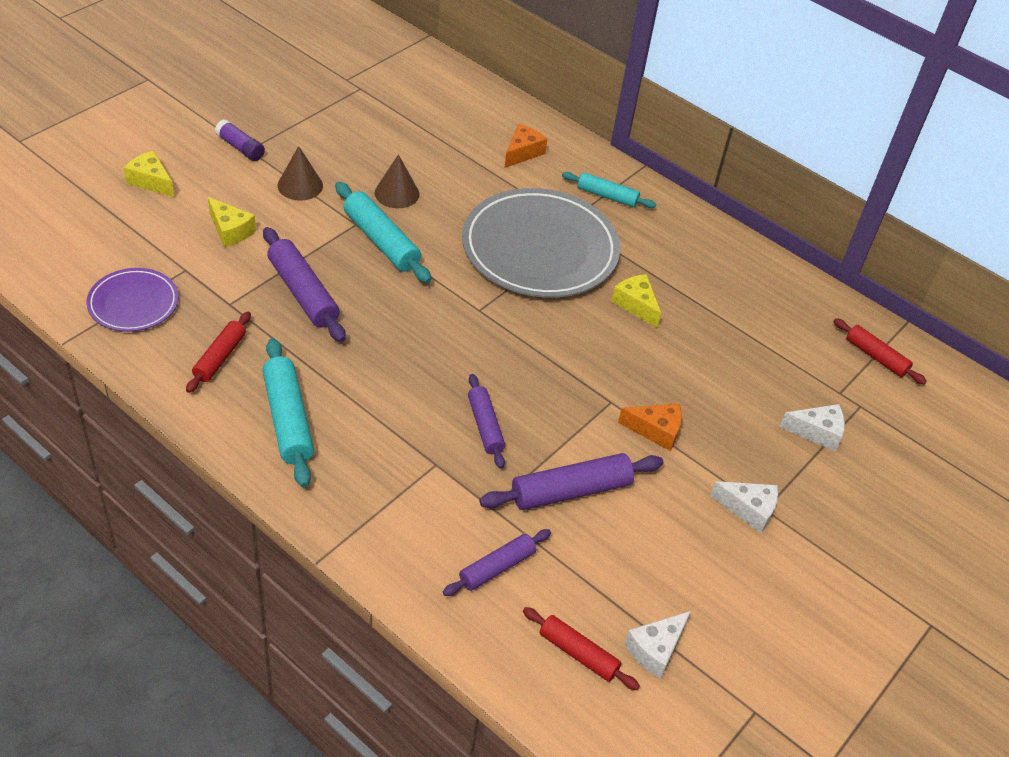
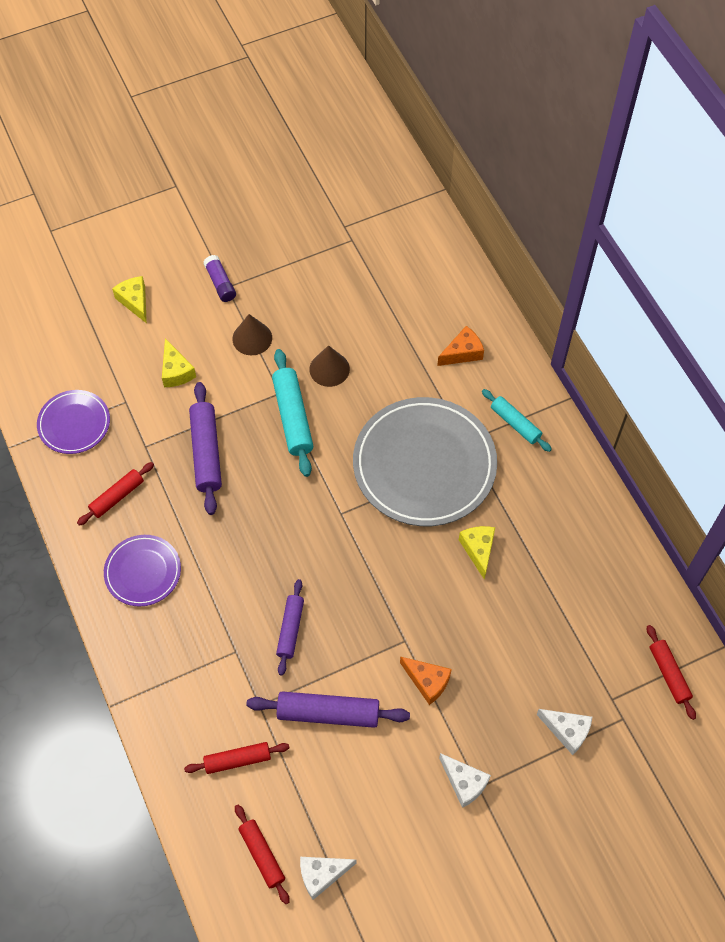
camera: 30 degrees right, 15 degrees up
(287, 419) = (143, 572): turquoise rolling pin -> purple plate
(497, 568) = (237, 760): purple rolling pin -> red rolling pin

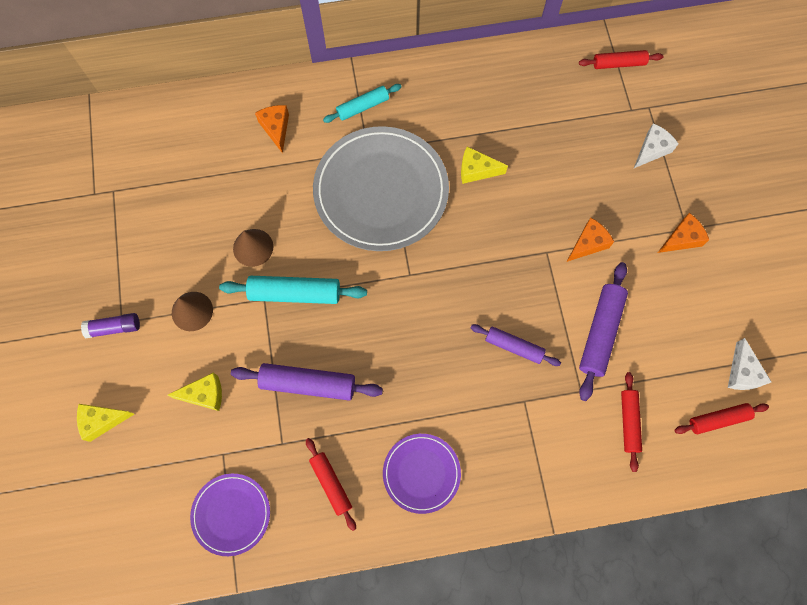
camera: 75 degrees left, 10 degrees up
(464, 783) = (681, 239): white cheese -> orange cheese

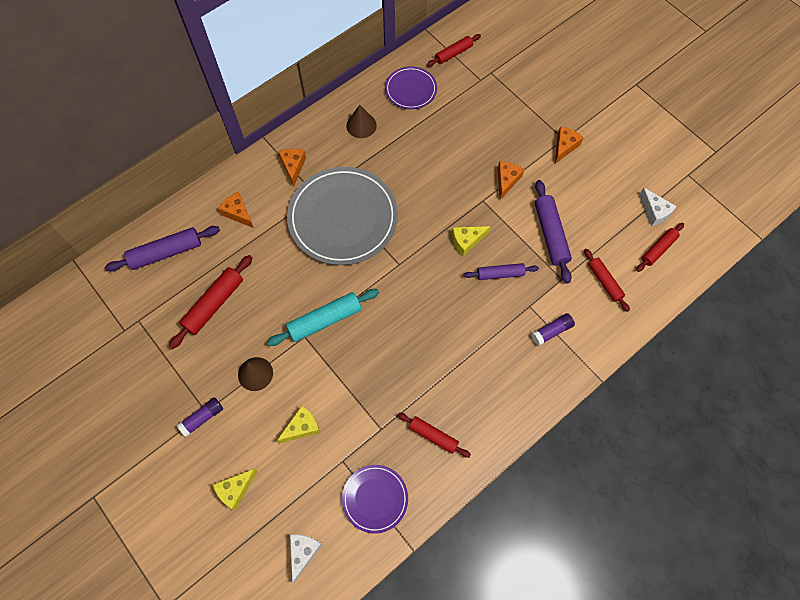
camera: 30 degrees left, 5 degrees down
(195, 214) = (214, 304): none -> red rolling pin
(253, 247) = (273, 305): brown cone -> brown cone (361, 125)
(308, 384) = (373, 377): purple rolling pin -> purple rolling pin (166, 252)
(363, 107) = (293, 167): turquoise rolling pin -> orange cheese
(421, 473) = (491, 392): purple plate -> purple plate (411, 90)
(476, 170) = (401, 170): yellow cheese -> yellow cheese (466, 241)
(531, 444) = (551, 331): none -> purple glue stick
(652, 150) = (510, 99): white cheese -> white cheese (303, 552)

